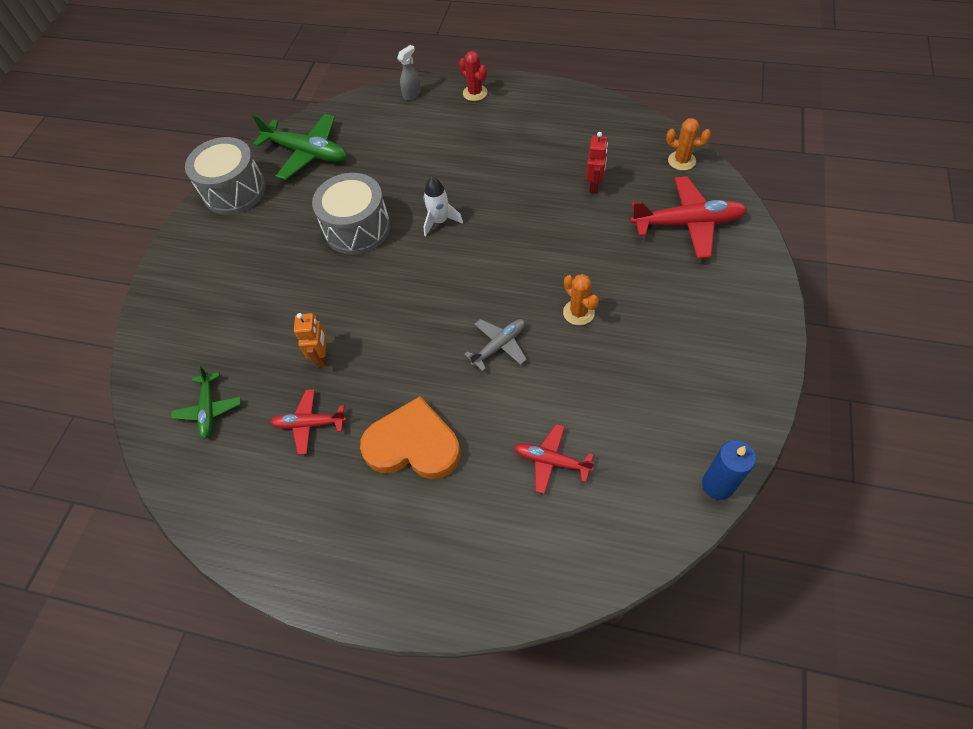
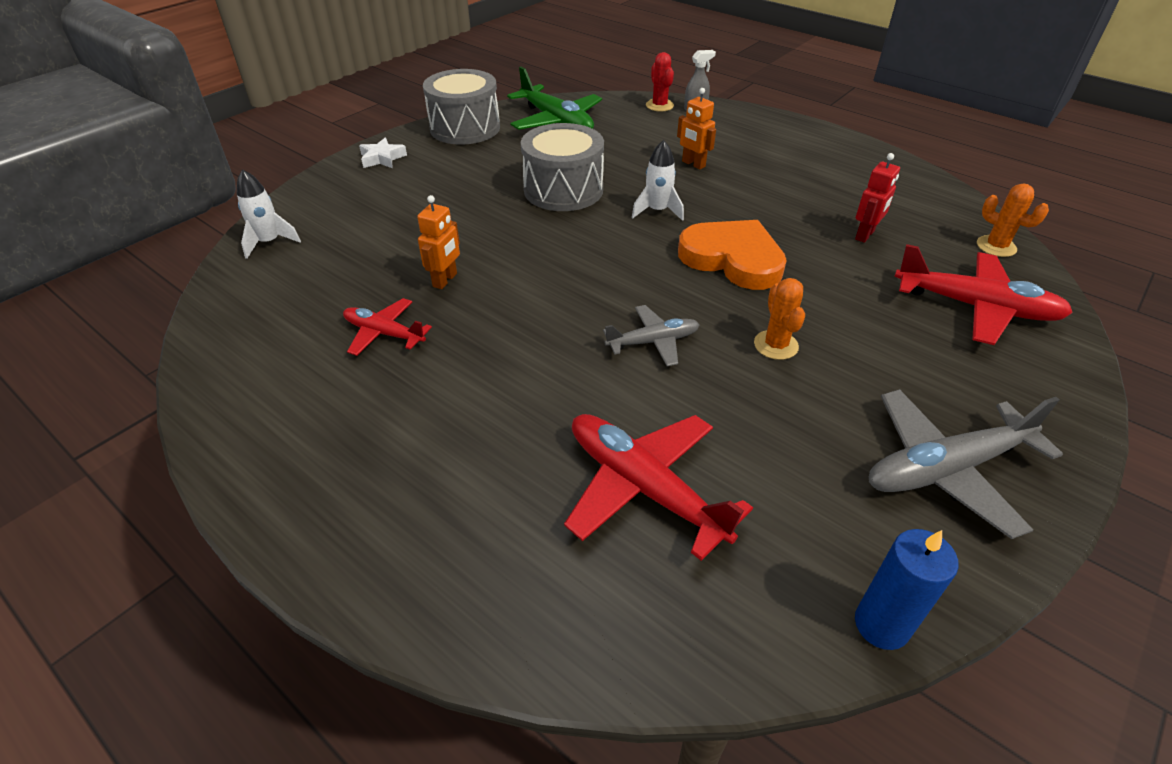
camera: 20 degrees right, 15 degrees down
(157, 381) = (269, 242): none -> white rocket
(186, 254) = (382, 158): none -> white star
(209, 409) = (296, 282): green plane -> none
(413, 445) = (482, 398): orange heart -> orange heart (733, 259)
(441, 160) = (693, 164): none -> orange robot
(475, 93) = (765, 124): red cactus -> red cactus (659, 105)
(551, 461) = (644, 487): red plane -> red plane, size x1.72
(713, 363) = (945, 468): none -> grey plane

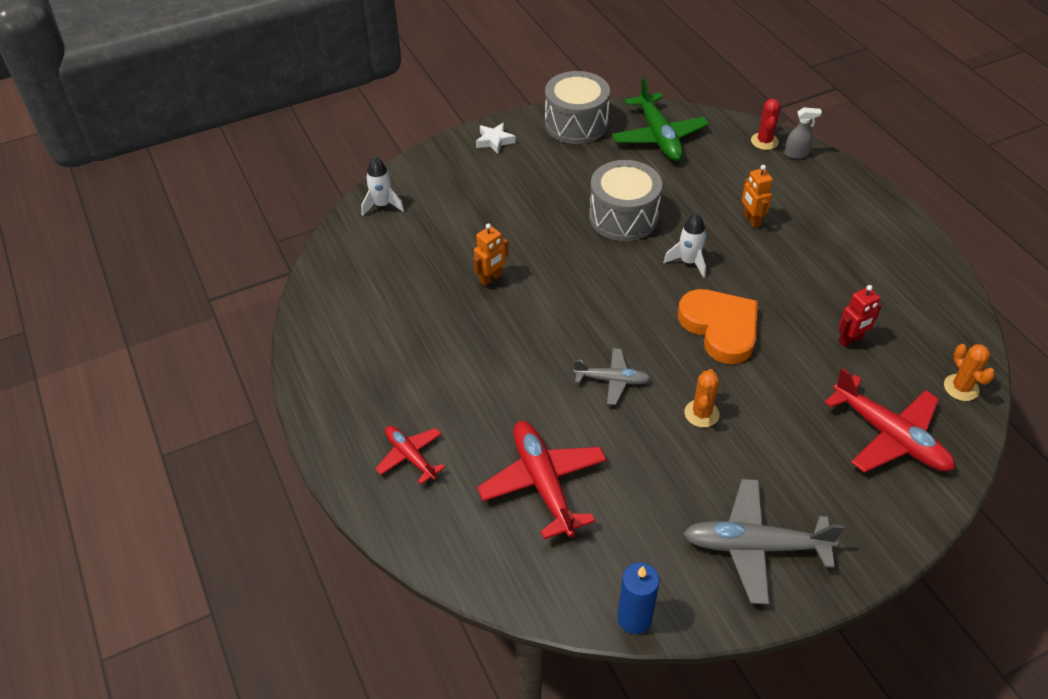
camera: 25 degrees right, 5 degrees up
(384, 333) = (431, 311): red plane -> red plane (410, 456)

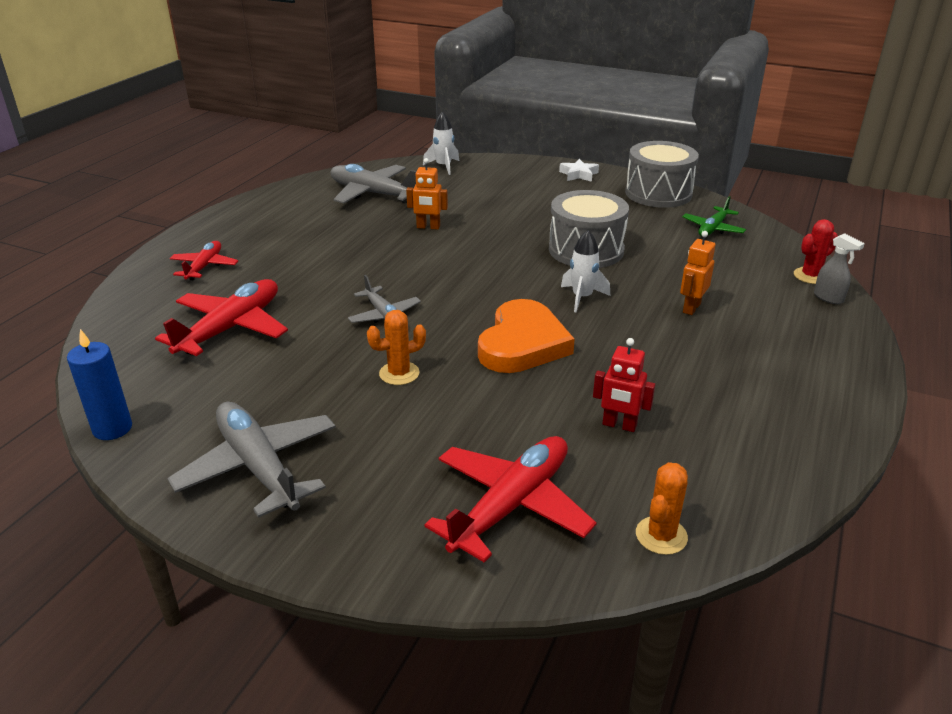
camera: 50 degrees right, 15 degrees down
(385, 277) = (373, 194): none -> grey plane
(658, 136) = (712, 228): green plane -> green plane, size x0.58
(890, 436) = (511, 505): red plane -> red plane turned 150 degrees counterclockwise

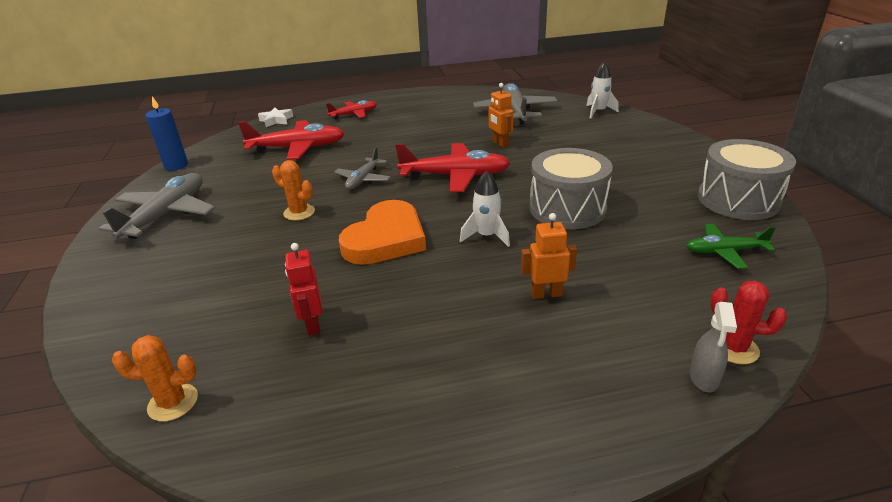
camera: 55 degrees right, 0 degrees up
(511, 505) = (175, 315): red plane -> red plane (455, 176)
(522, 343) = (386, 239): orange heart -> orange heart turned 45 degrees counterclockwise
(578, 174) = (694, 156): white star -> white star (276, 120)

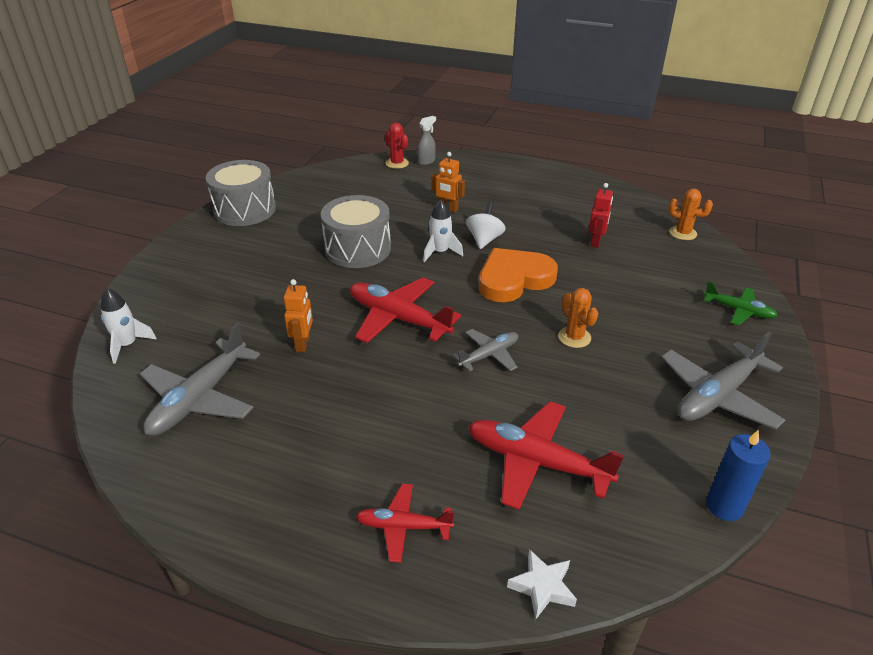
camera: 150 degrees left, 5 degrees up
(455, 269) = (484, 240): none -> white spinning top
(724, 251) = (320, 191): green plane -> green plane (739, 311)

